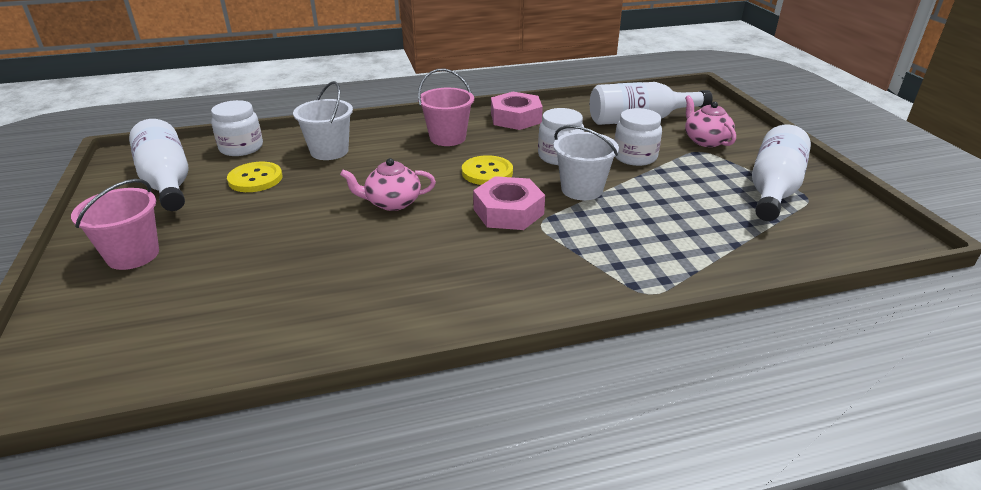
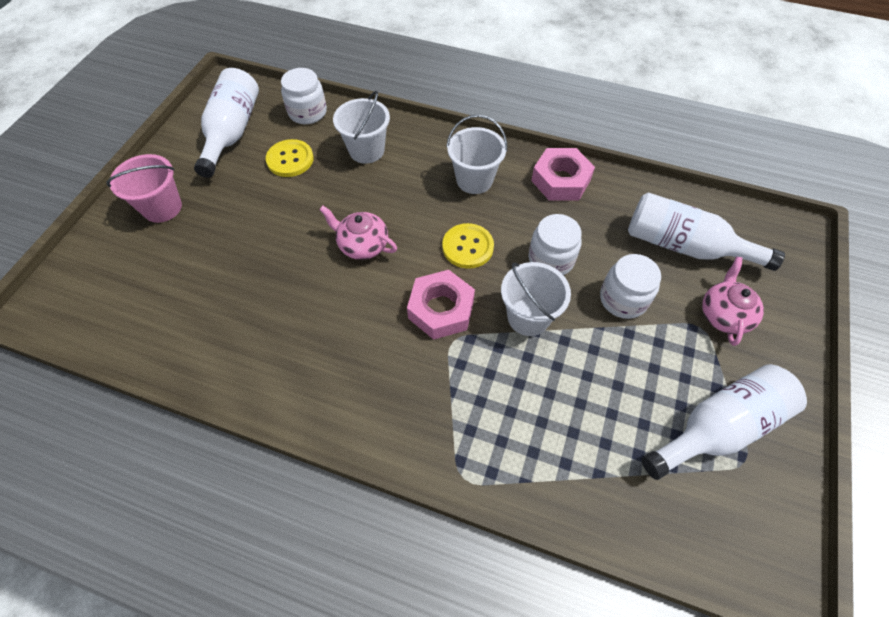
camera: 35 degrees right, 25 degrees up
(447, 138) = (474, 180): pink bucket -> white bucket

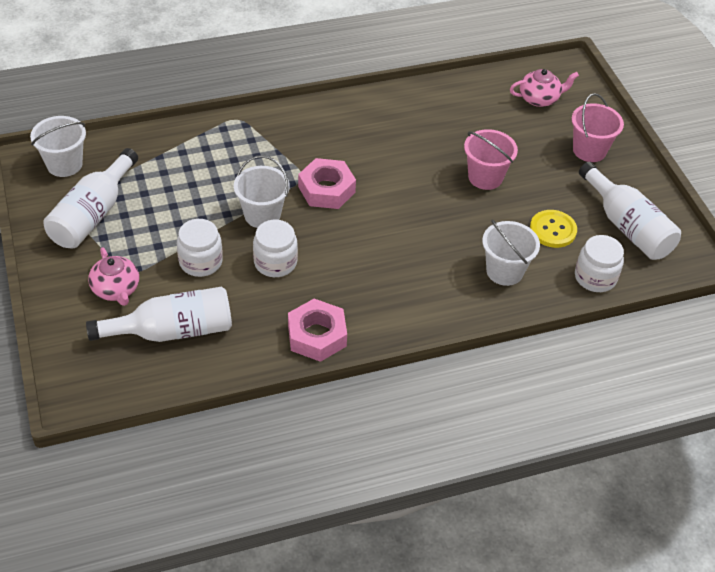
camera: 140 degrees right, 10 degrees down
(283, 235) = (485, 177): none -> pink bucket
(362, 245) = (423, 200): pink teapot -> pink teapot (539, 99)
(467, 247) = (346, 238): yellow button -> none
(474, 180) = (390, 295): white bucket -> white bucket (64, 164)

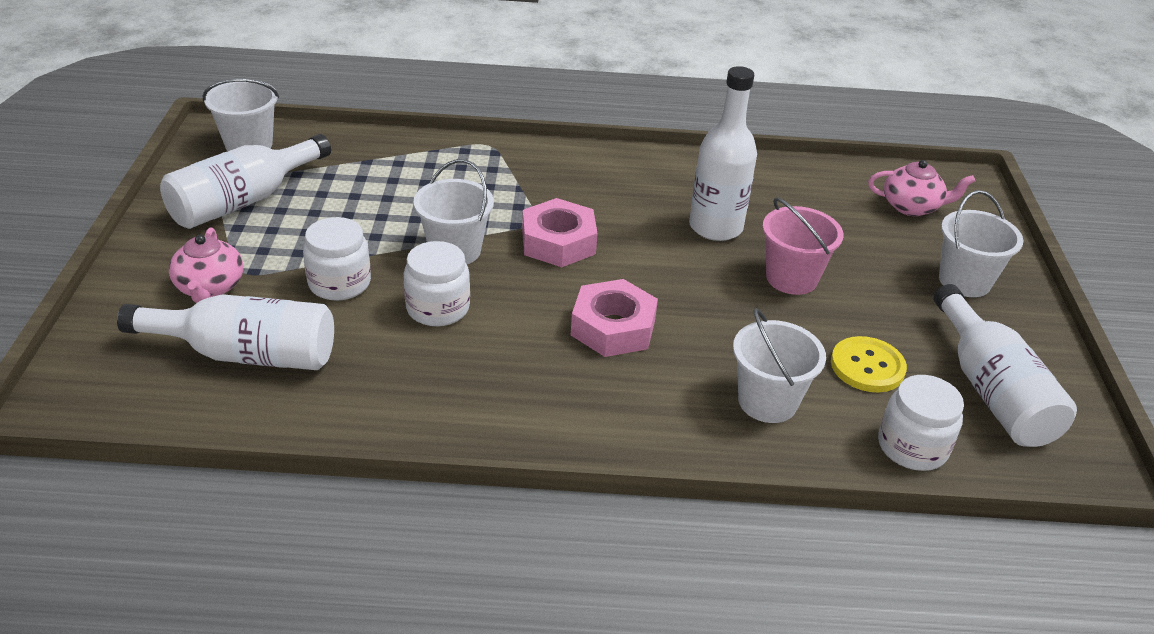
camera: 20 degrees right, 10 degrees down
(317, 335) = (439, 413): pink nut -> pink nut (613, 327)
(422, 149) = (715, 227): none -> white bottle
(589, 150) = (964, 281): pink bucket -> white bucket

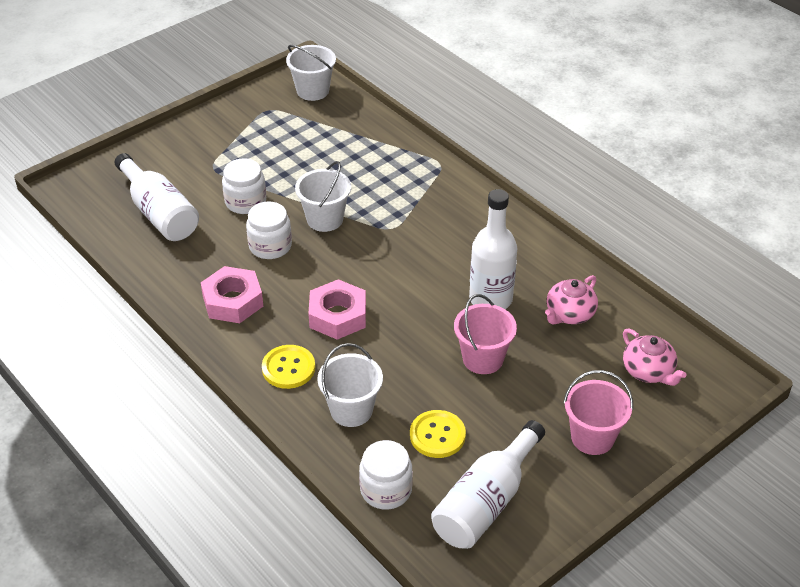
camera: 50 degrees right, 5 degrees up
(210, 287) = (188, 167): pink teapot -> pink teapot (569, 314)
(243, 201) = (265, 125): white bottle -> none
(558, 242) = (385, 249): pink nut -> pink nut (232, 301)
(648, 408) = (288, 368): none -> yellow button
(964, 281) = (592, 437): white bucket -> pink bucket

